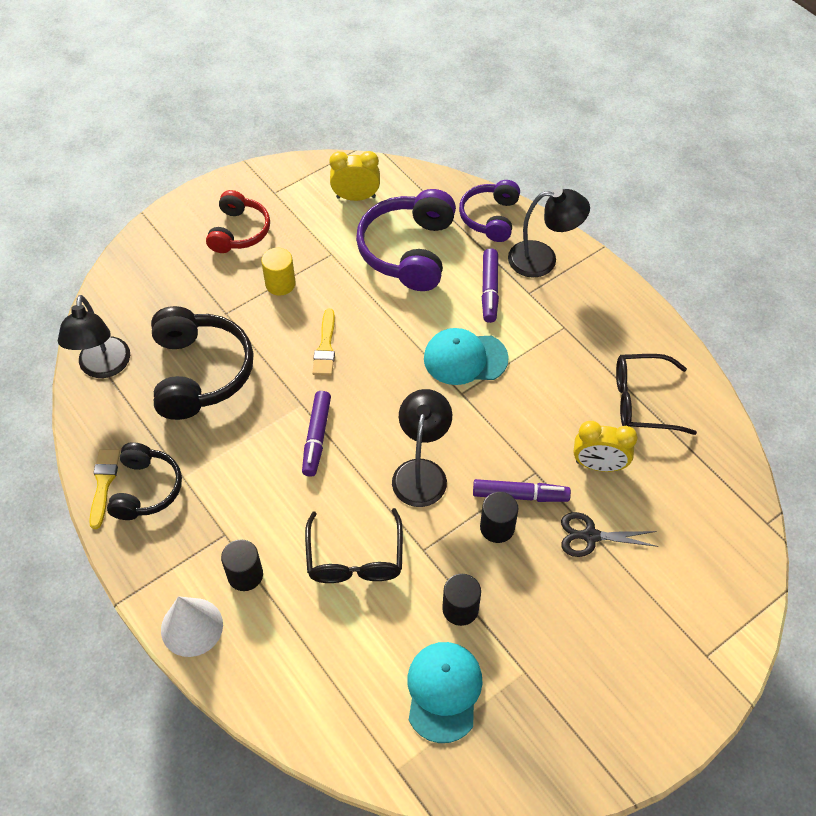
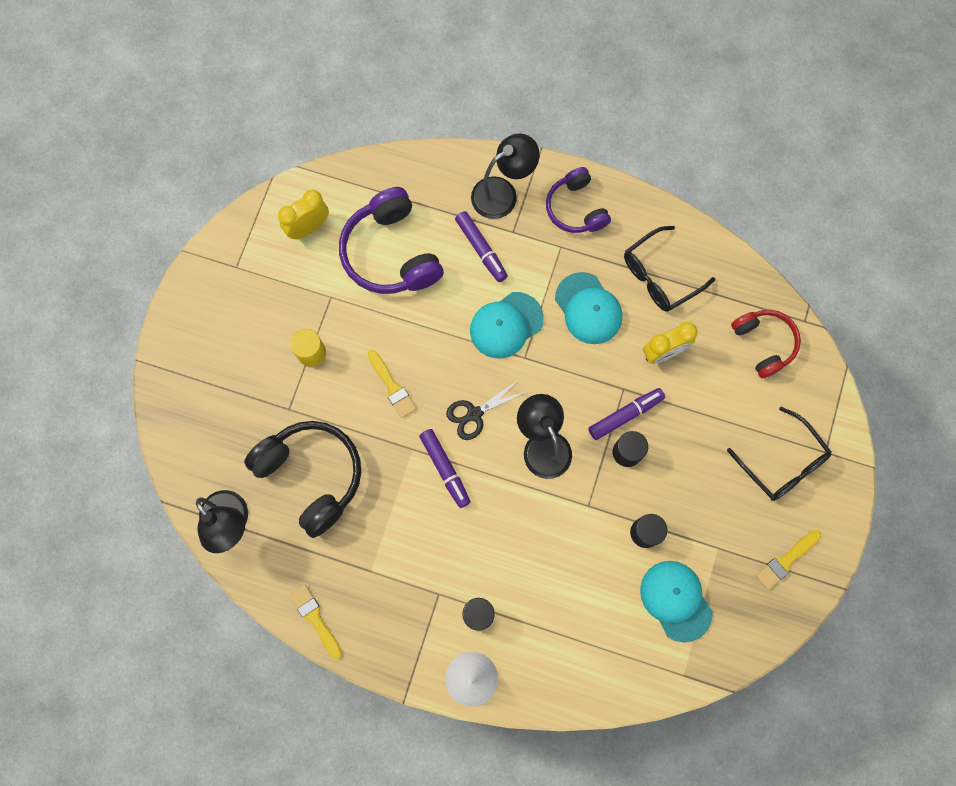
camera: 35 degrees left, 20 degrees up
(146, 489) = (351, 600): black headphones -> none
(239, 231) = (237, 325): red headphones -> red headphones (763, 343)
(355, 558) = (545, 546): black glasses -> black glasses (782, 462)
(490, 217) = (433, 177): purple headphones -> purple headphones (576, 208)
(552, 388) = (588, 308): none -> turquoise cap
(588, 731) = (786, 560): none -> yellow brush
(590, 536) = (694, 414): black scissors -> black scissors (474, 414)

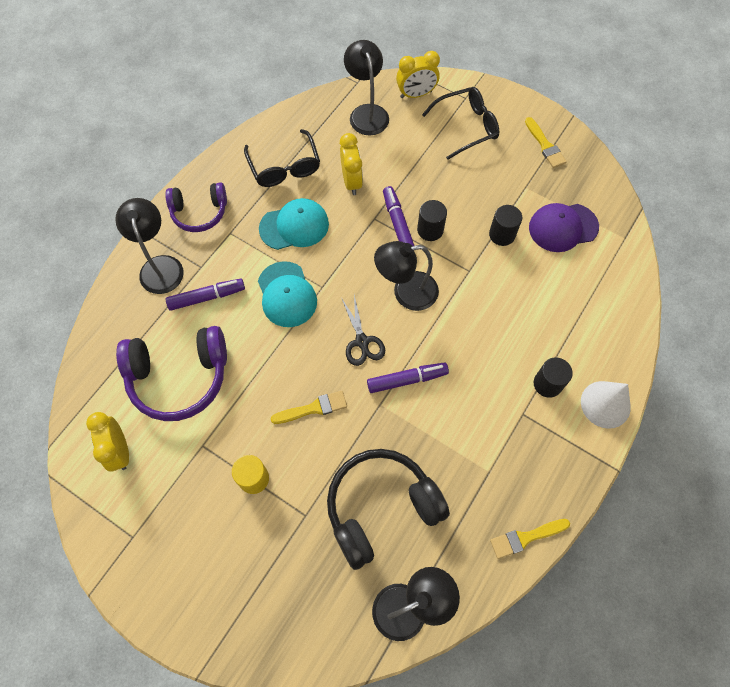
camera: 75 degrees left, 10 degrees down
(676, 600) = (563, 227): turquoise cap -> purple cap
(763, 343) = (367, 113): red headphones -> black lamp
(810, 393) = (416, 94): none -> yellow clock

